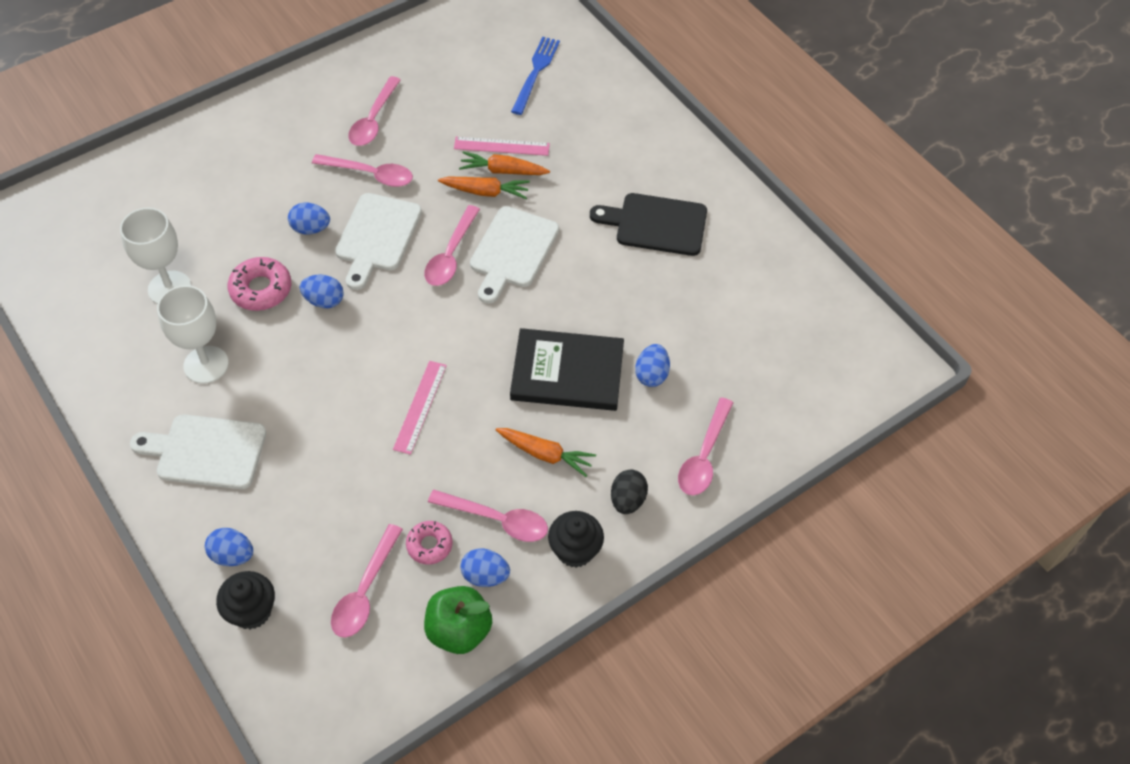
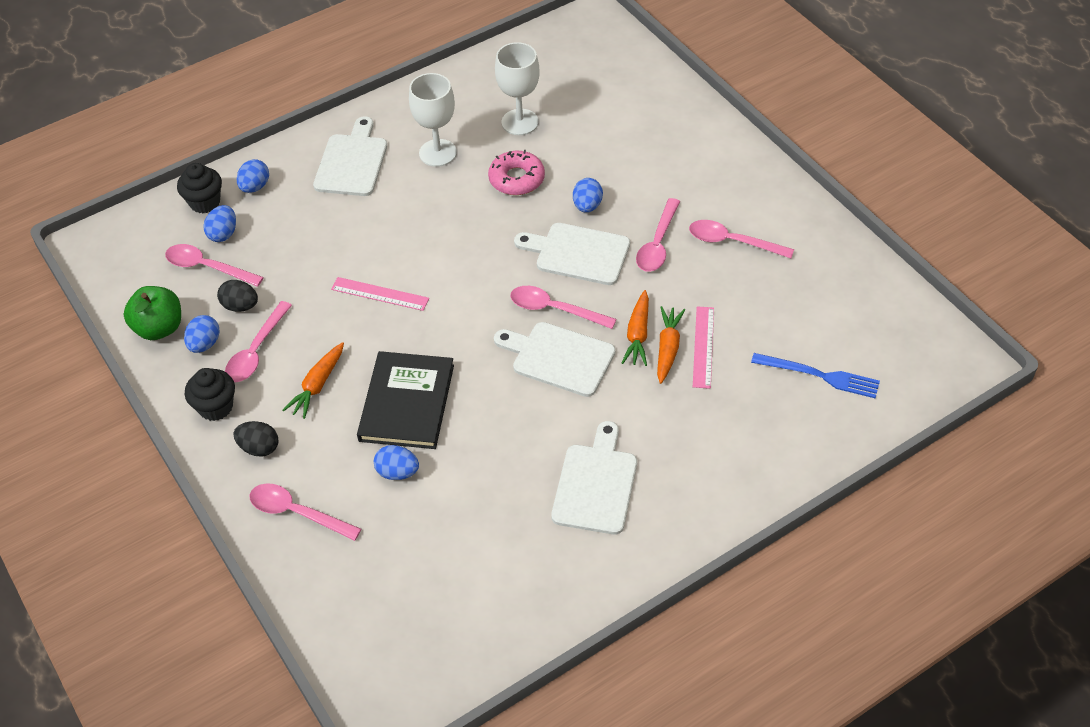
camera: 95 degrees right, 5 degrees down
(324, 301) = (502, 221): blue egg -> blue egg (223, 234)
(429, 545) = (240, 306): pink donut -> black egg
(656, 224) = (596, 484): black cutting board -> white cutting board

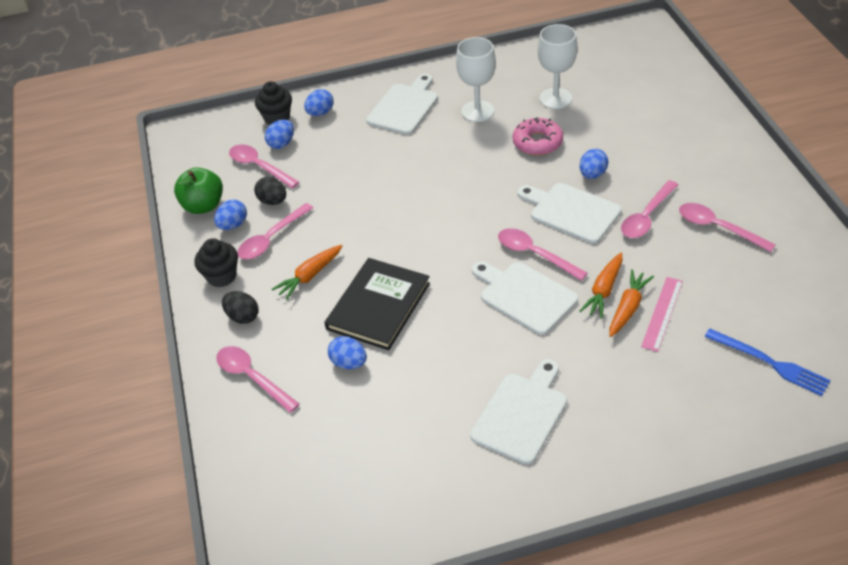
camera: 20 degrees right, 5 degrees down
(380, 294) = (389, 213): pink ruler -> none

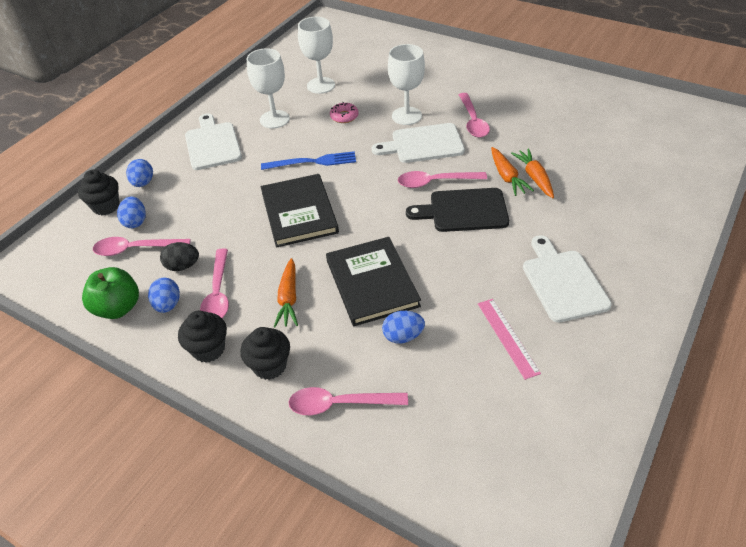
camera: 45 degrees left, 0 degrees up
(243, 317) = (269, 366): black egg -> black cupcake
(397, 210) = (299, 212): none -> black book
(524, 296) = (464, 210): white cutting board -> black cutting board
(537, 142) = (344, 116): pink donut -> pink donut, size x0.66
(592, 174) = (406, 116): blue egg -> white goblet
(662, 313) = (557, 168): pink ruler -> pink ruler (507, 337)
(717, 227) = (520, 104): pink spoon -> none
(770, 363) = (647, 158): blue fork -> blue fork (312, 162)

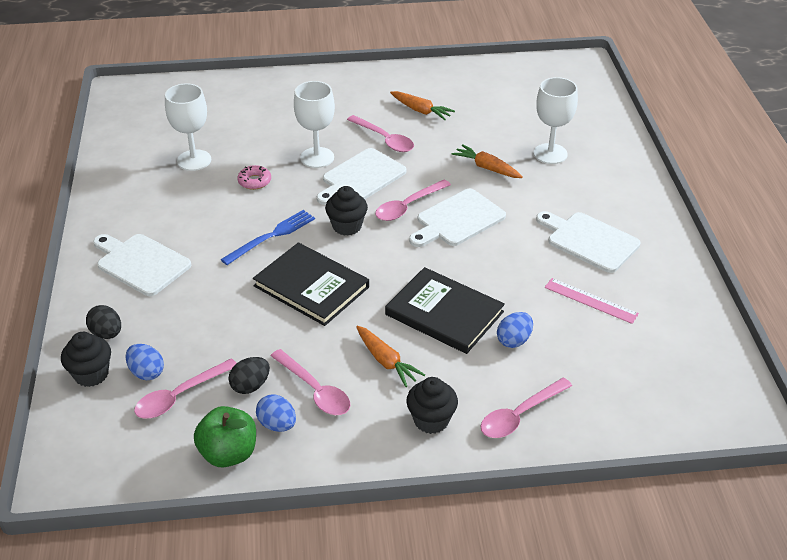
camera: 40 degrees left, 5 degrees down
(143, 183) = (107, 333): blue egg -> black egg
(208, 349) = (361, 438): black cupcake -> black cupcake (347, 226)
(274, 119) = (182, 212): white goblet -> white goblet (550, 154)
(464, 210) = (457, 220): black cutting board -> white cutting board
(506, 176) = (463, 176): orange carrot -> orange carrot (420, 110)

